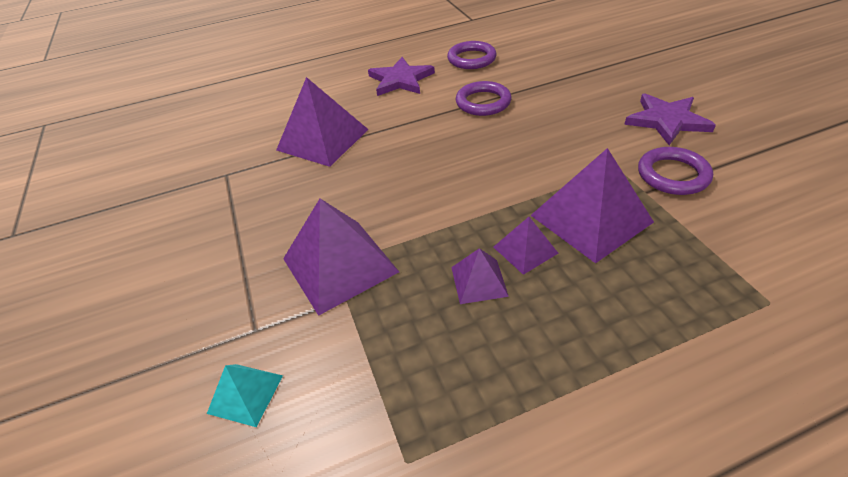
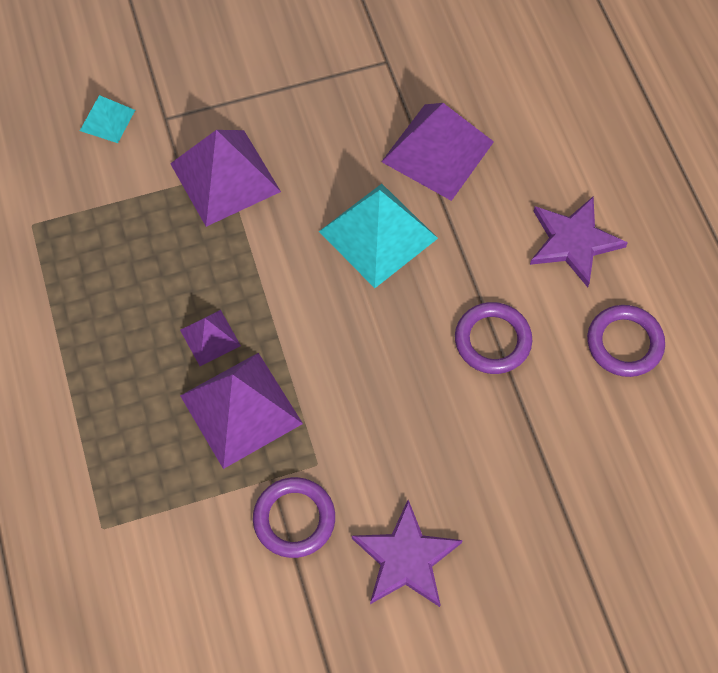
camera: 90 degrees right, 20 degrees up
(401, 160) = (378, 234): none -> turquoise pyramid
(479, 281) = (180, 291): purple pyramid -> none

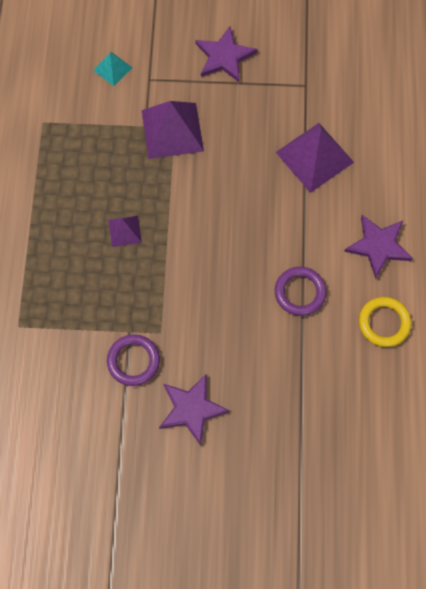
camera: 20 degrees right, 5 degrees up
(241, 409) = (127, 282): purple pyramid -> none
(259, 57) = (224, 56): none -> purple star
(378, 234) = (254, 199): turquoise pyramid -> none
(624, 343) = (384, 323): purple ring -> yellow ring

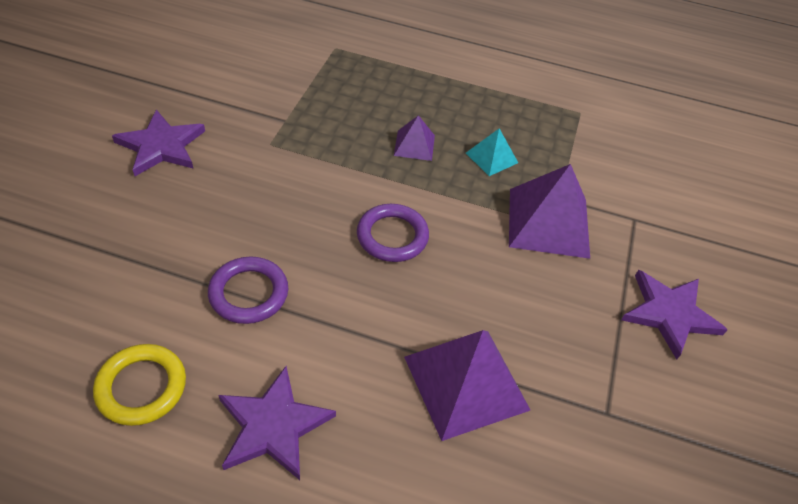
camera: 100 degrees right, 20 degrees down
(112, 69) = (653, 187): turquoise pyramid -> turquoise pyramid (491, 157)
(133, 361) = (248, 115): purple ring -> purple ring (392, 236)

